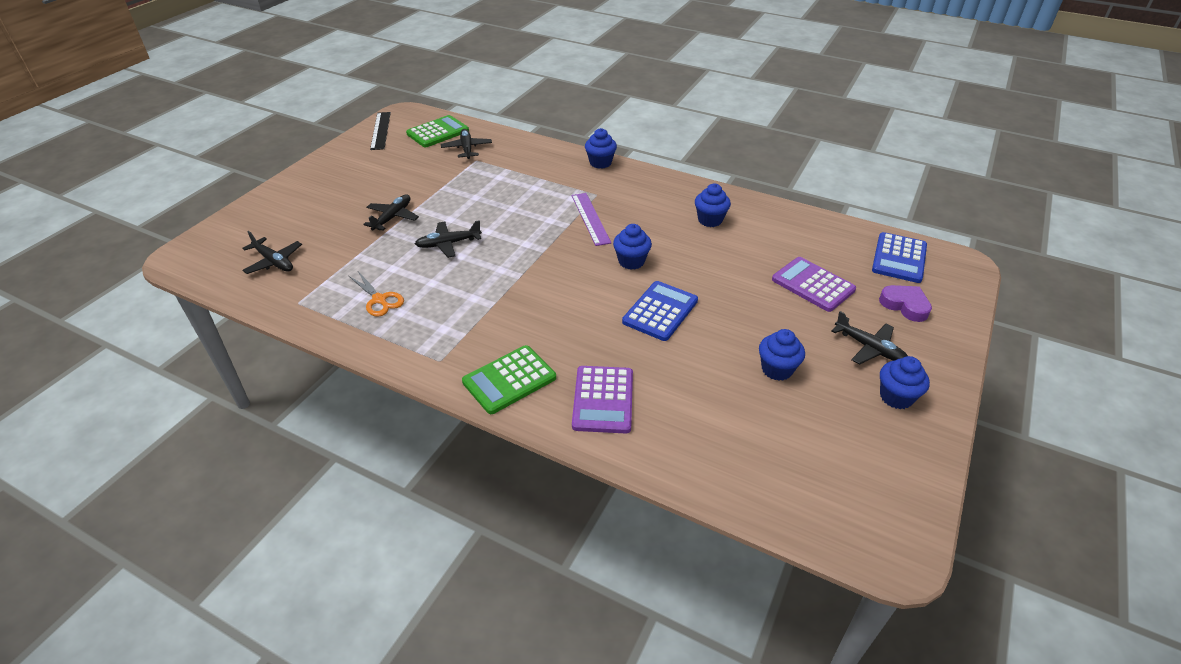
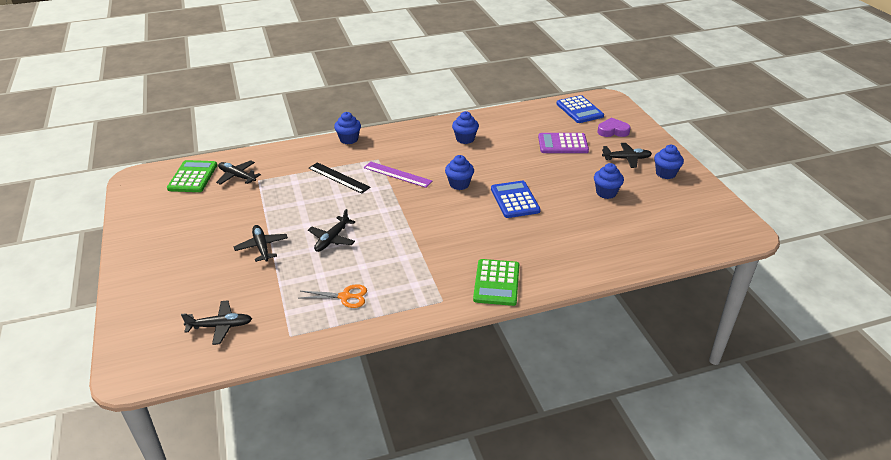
camera: 45 degrees left, 5 degrees down
(380, 130) = (139, 199): black ruler -> black ruler (338, 178)
(603, 400) = (556, 258): purple calculator -> none

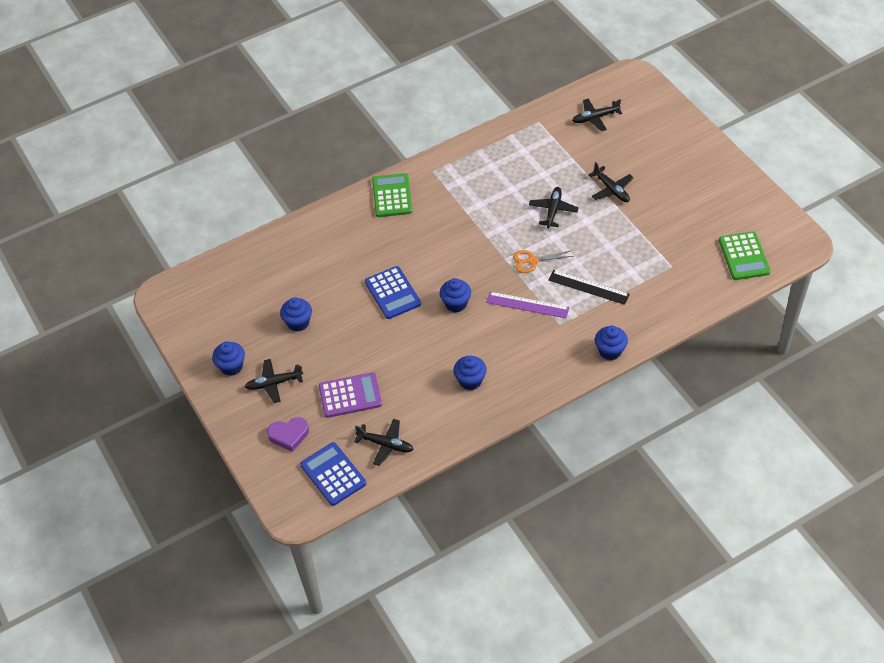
camera: 170 degrees right, 15 degrees up
(237, 176) = (697, 267): black plane -> black plane (385, 444)
(345, 297) = (513, 159): orange scissors -> orange scissors (532, 261)

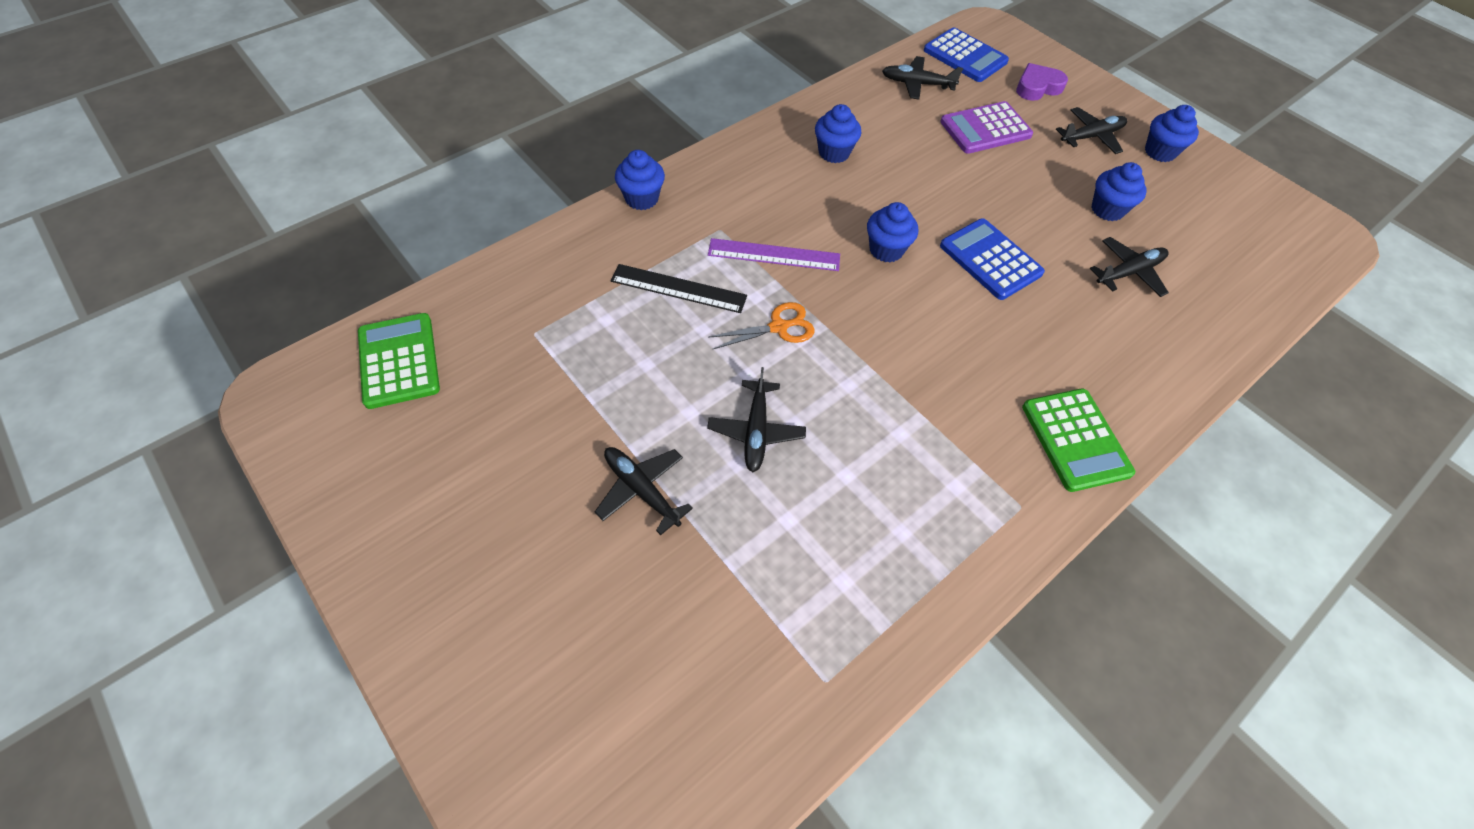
camera: 165 degrees right, 5 degrees up
(595, 118) = (685, 710): black plane -> black plane (1128, 272)

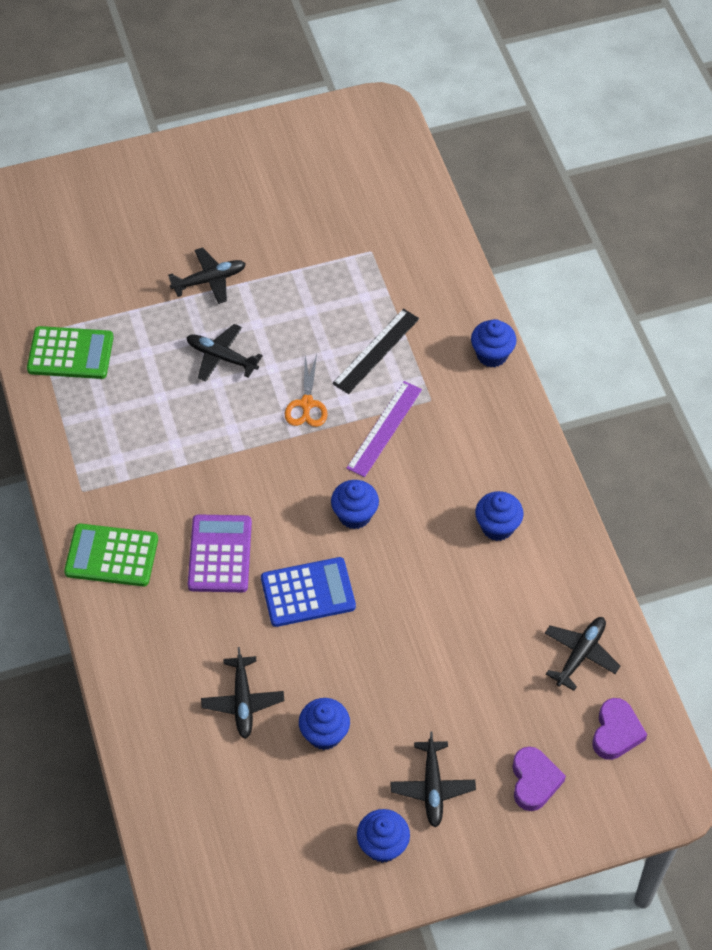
camera: 115 degrees right, 0 degrees up
(399, 361) = (380, 173): green calculator -> green calculator (70, 353)
(965, 56) = (616, 732): blue calculator -> purple heart
(985, 129) = (483, 685): purple calculator -> purple calculator (220, 554)

